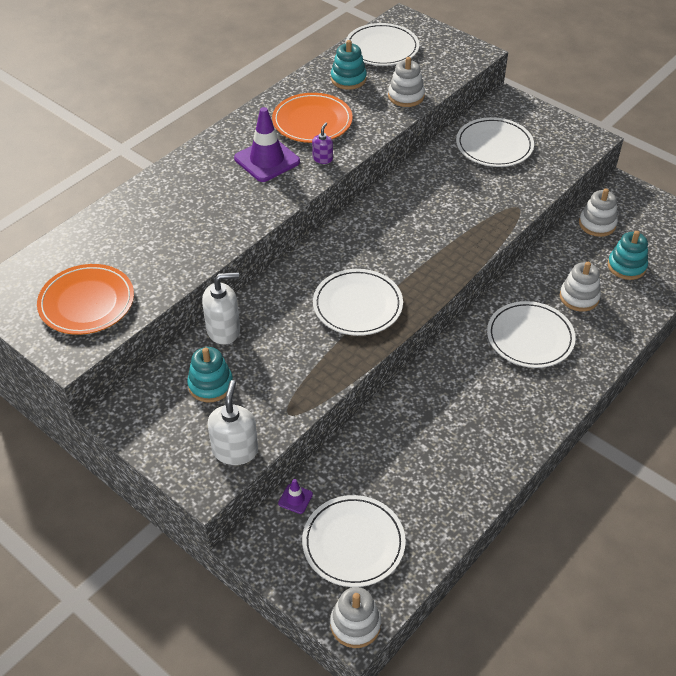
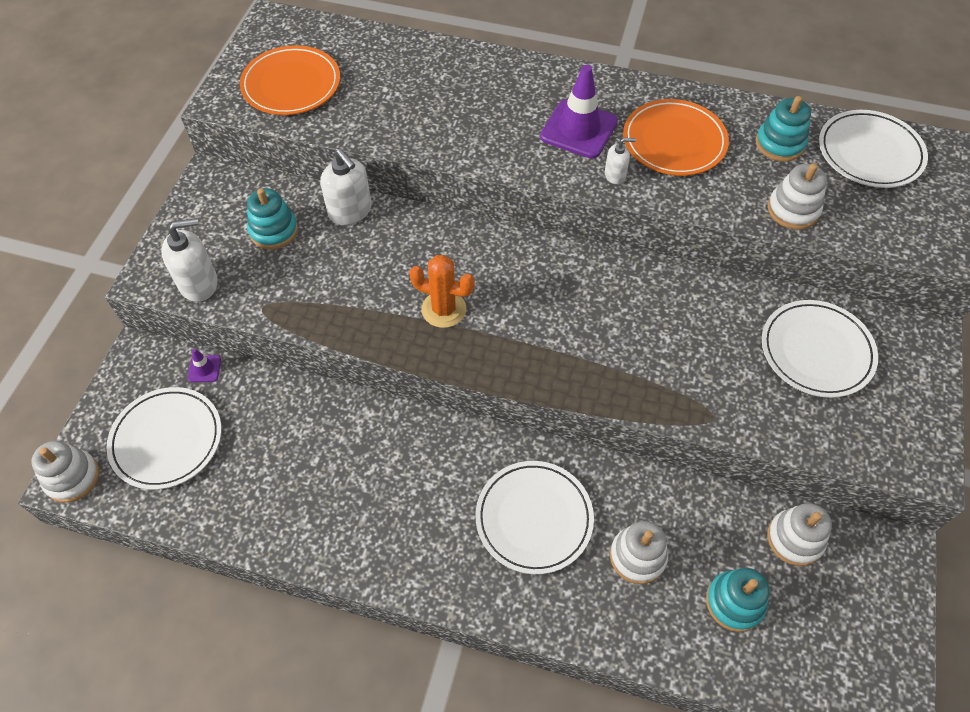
camera: 65 degrees right, 10 degrees up
(322, 159) = (615, 175): purple soap dispenser -> white soap dispenser
(357, 305) = (444, 309): white plate -> orange cactus

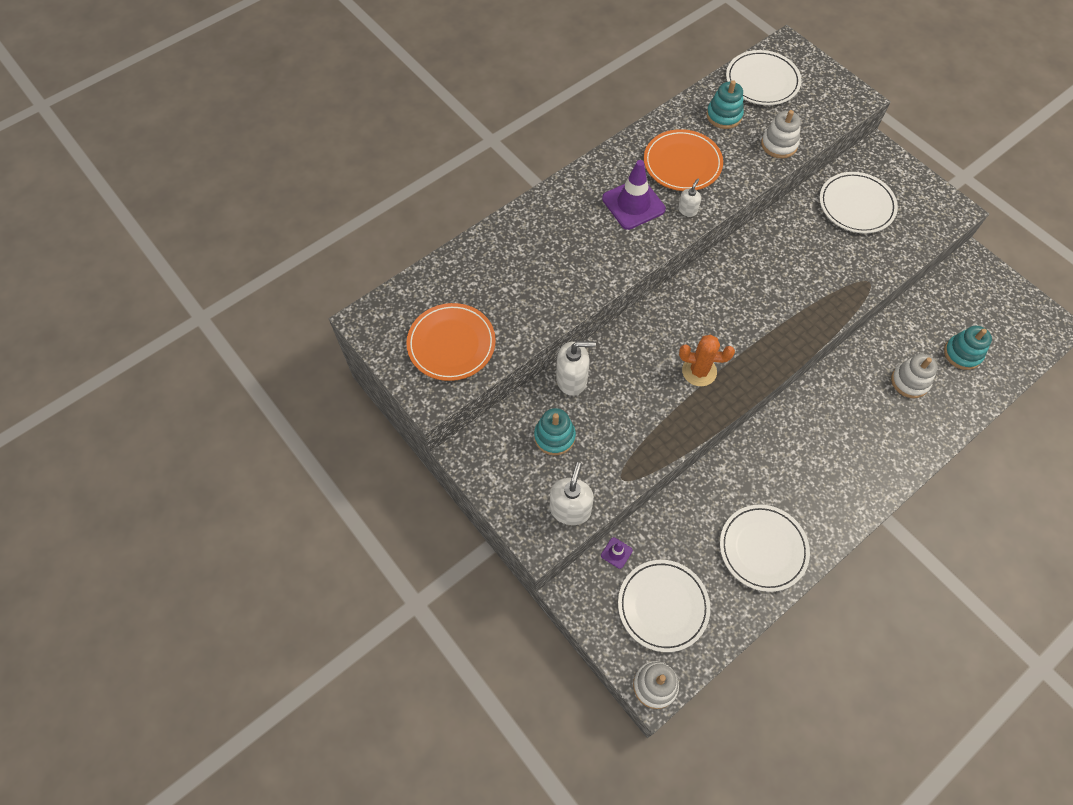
camera: 55 degrees left, 5 degrees up
(444, 309) = (699, 371): orange cactus -> orange cactus turned 45 degrees clockwise
(534, 518) = (855, 419): white plate -> white plate (763, 549)
(794, 539) = (941, 301): white stacking toy -> none

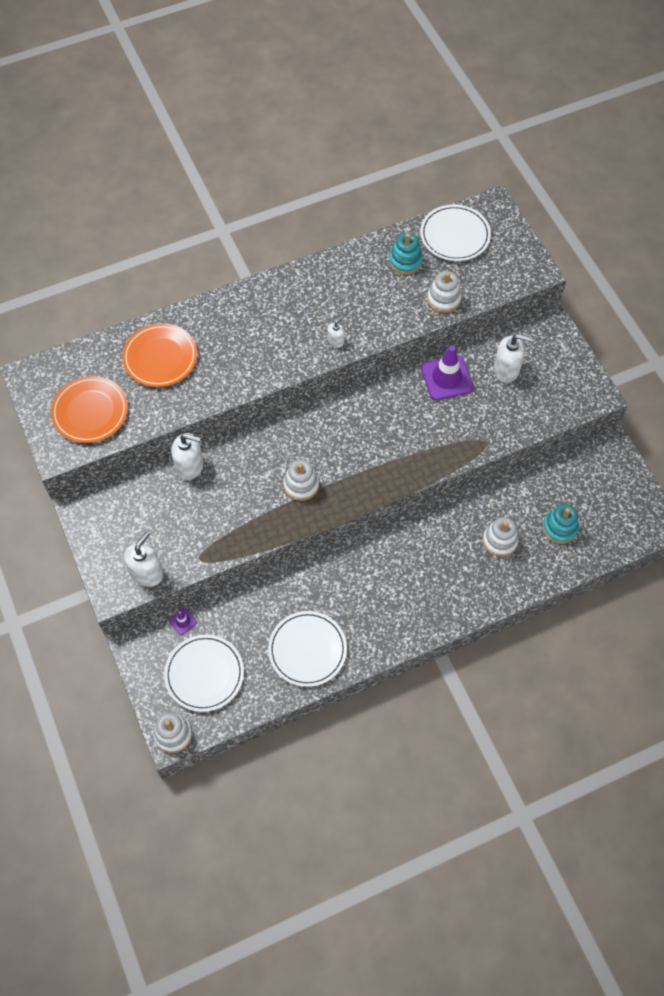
camera: 15 degrees right, 0 degrees up
(554, 436) = (157, 510): turquoise stacking toy -> none
(633, 204) = (290, 325): purple traffic cone -> purple traffic cone (446, 378)
(682, 163) = (349, 297): orange plate -> orange plate (160, 357)
(699, 371) = (301, 485): orange cactus -> white stacking toy
(856, 205) = (506, 370): white plate -> white soap dispenser

